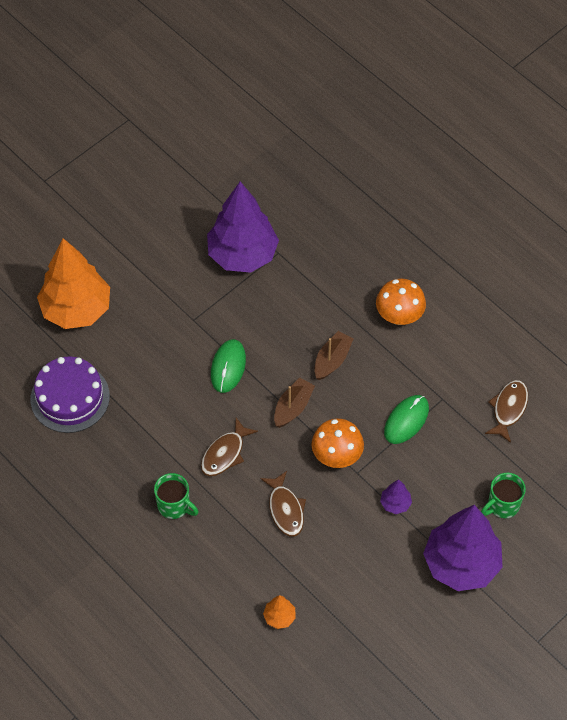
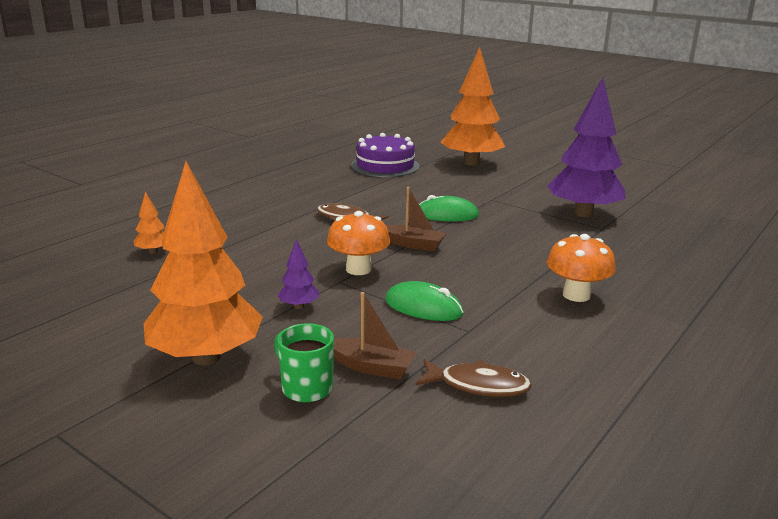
camera: 80 degrees right, 35 degrees down
(174, 506) = (284, 203): green mug -> none
(285, 509) = (285, 247): brown fish -> none
(332, 360) = (485, 260): brown boat -> brown boat (372, 367)
(461, 564) = (206, 357): purple tree -> orange tree

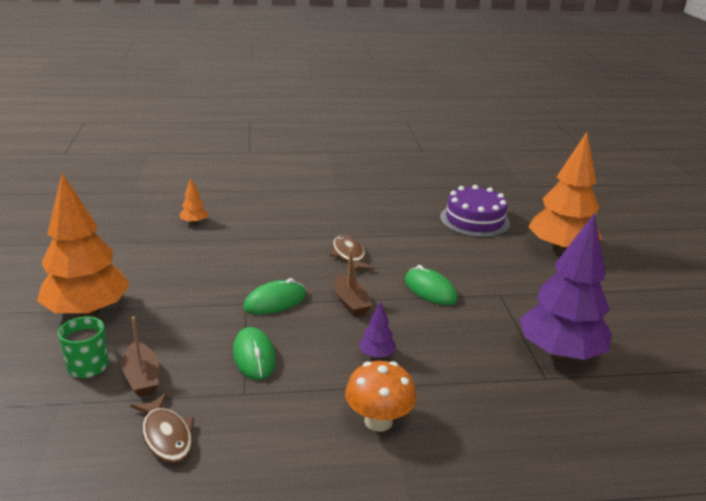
camera: 45 degrees right, 5 degrees up
(299, 306) = (190, 307): purple tree -> purple tree (376, 355)
(358, 269) = (275, 301): orange mushroom -> green mouse

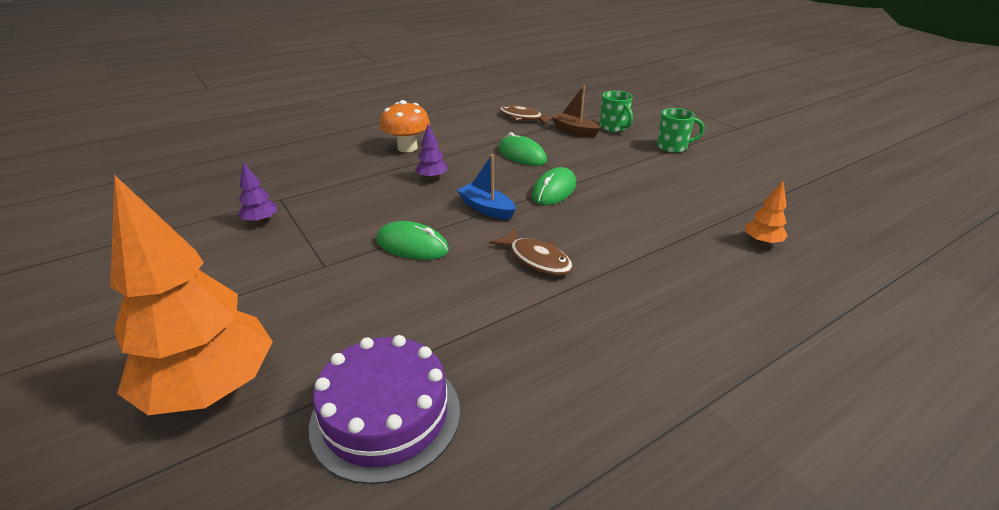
camera: 155 degrees right, 5 degrees up
(88, 312) = (673, 147): orange tree -> green mug
(350, 302) = (486, 209): brown boat -> blue boat
(560, 353) = (261, 221): purple tree -> purple tree, size x0.41

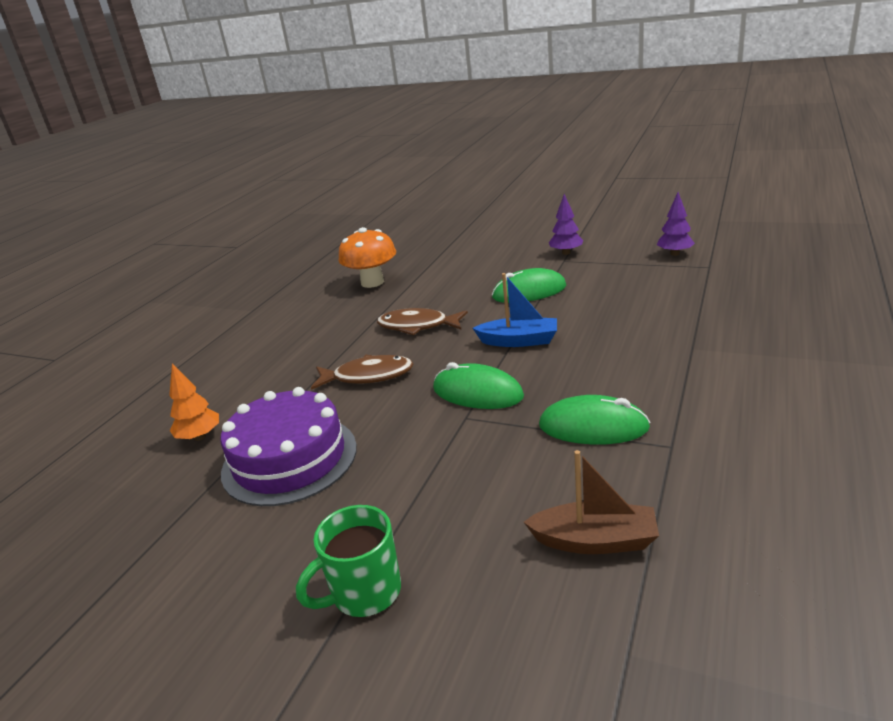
camera: 150 degrees right, 5 degrees down
(212, 389) = (509, 222): orange tree -> none
(386, 415) = (417, 247): purple cake -> purple cake (289, 459)
(407, 148) = (753, 360): orange mushroom -> orange mushroom (372, 282)
(432, 178) = (633, 342): purple tree -> purple tree (566, 253)
(523, 118) = (747, 529): brown fish -> brown fish (368, 376)
(554, 190) = (477, 393): green mouse -> green mouse turned 60 degrees counterclockwise
(614, 128) = (532, 605): green mug -> none

